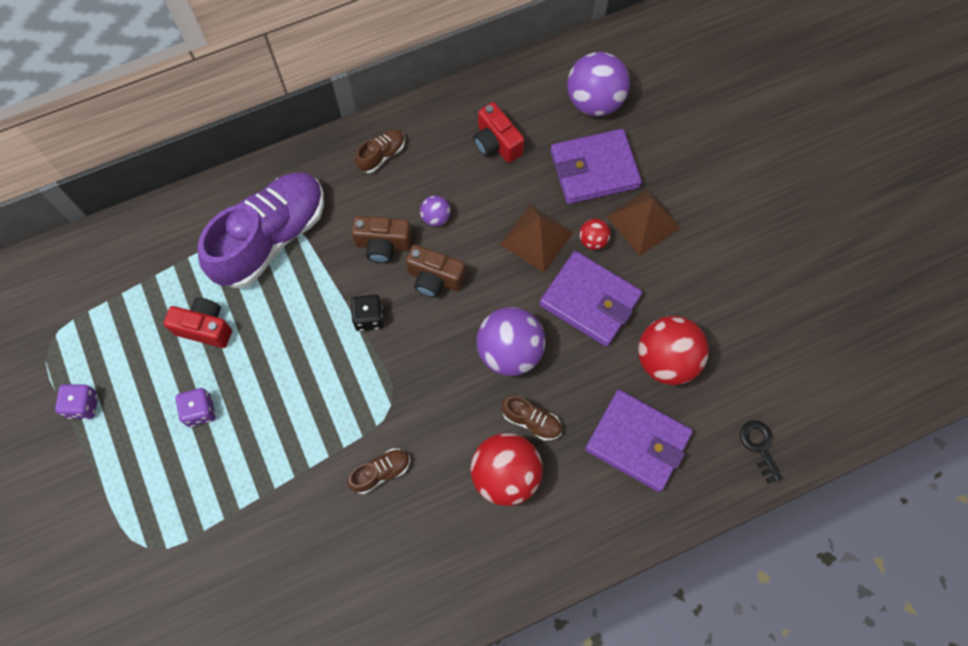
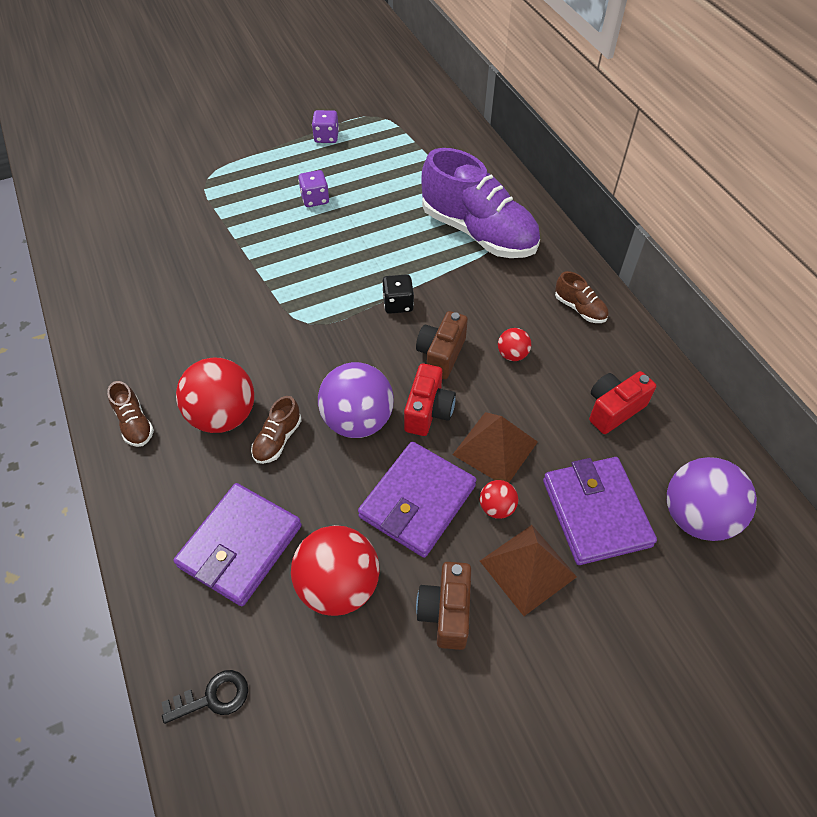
camera: 90 degrees right, 15 degrees down
(205, 328) = (390, 197): red camera -> red camera (428, 411)
(381, 472) = (243, 317): brown shoe -> brown shoe (135, 424)
(383, 245) = (477, 312): brown camera -> brown camera (446, 612)
(436, 217) = (512, 354): purple ball -> red ball

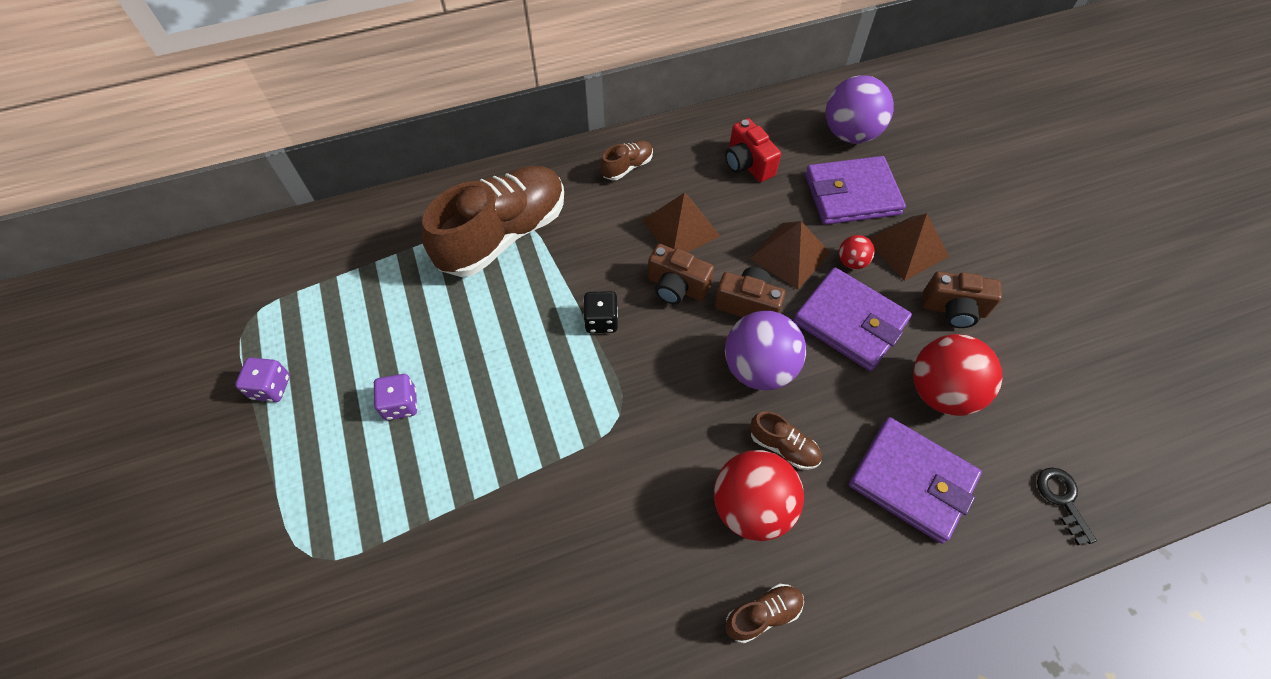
camera: 85 degrees left, 5 degrees up
(428, 411) = (748, 304): red camera -> brown camera
(478, 232) = (503, 235): purple shoe -> brown shoe
(512, 354) = (681, 228): red ball -> brown pyramid

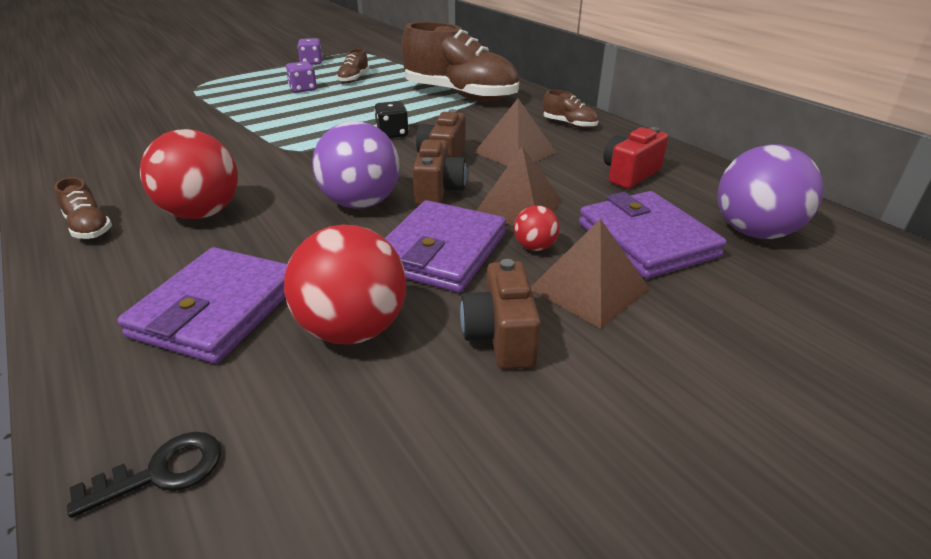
camera: 75 degrees right, 25 degrees down
(783, 447) = (268, 223): brown shoe -> brown shoe (354, 79)

